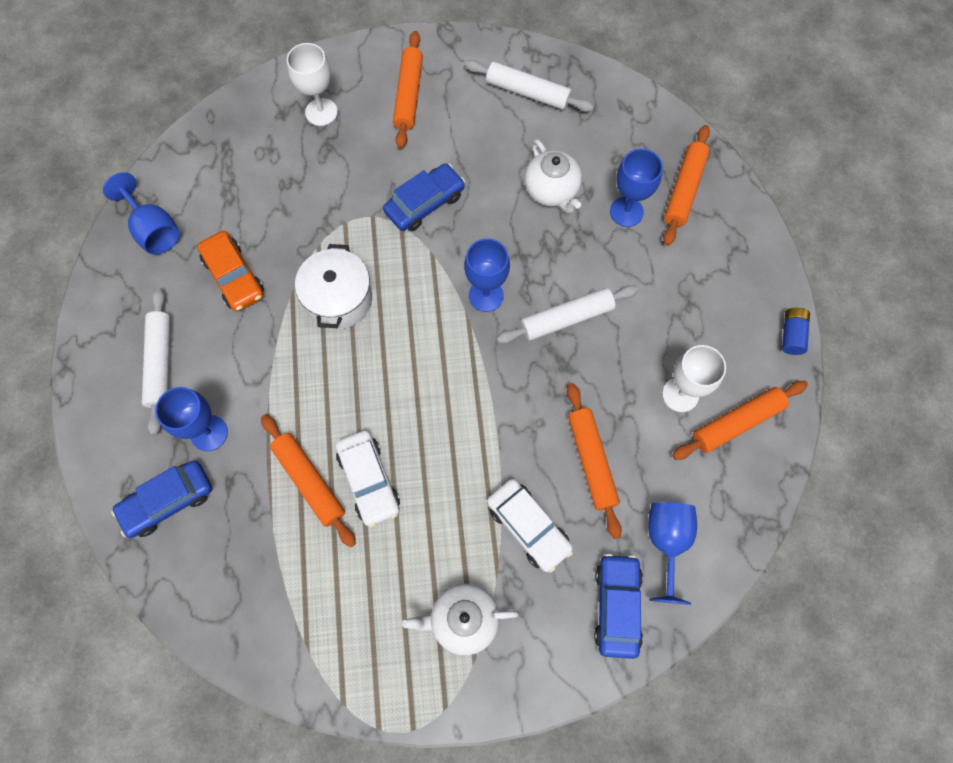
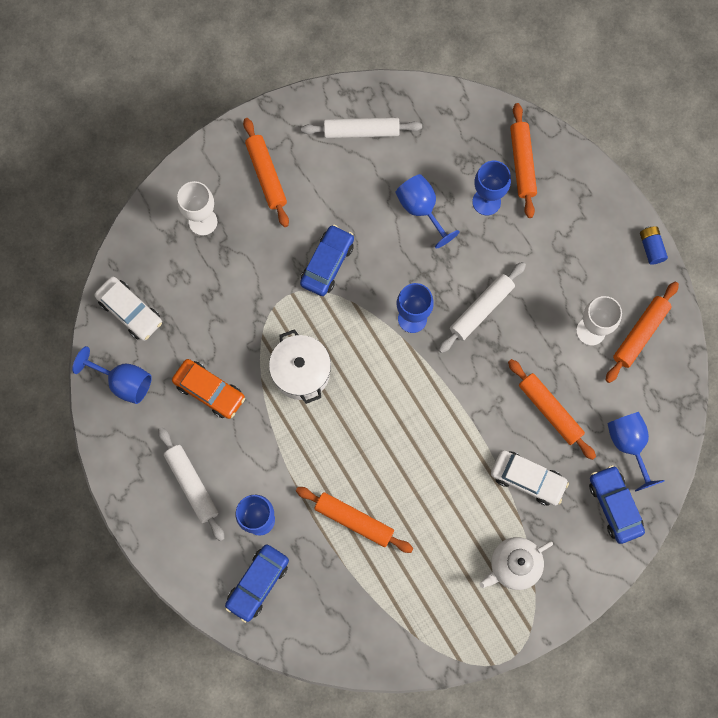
camera: 25 degrees left, 5 degrees up
(369, 480) = (397, 499): white car -> white car (130, 311)
(552, 191) = (421, 209): white teapot -> blue goblet

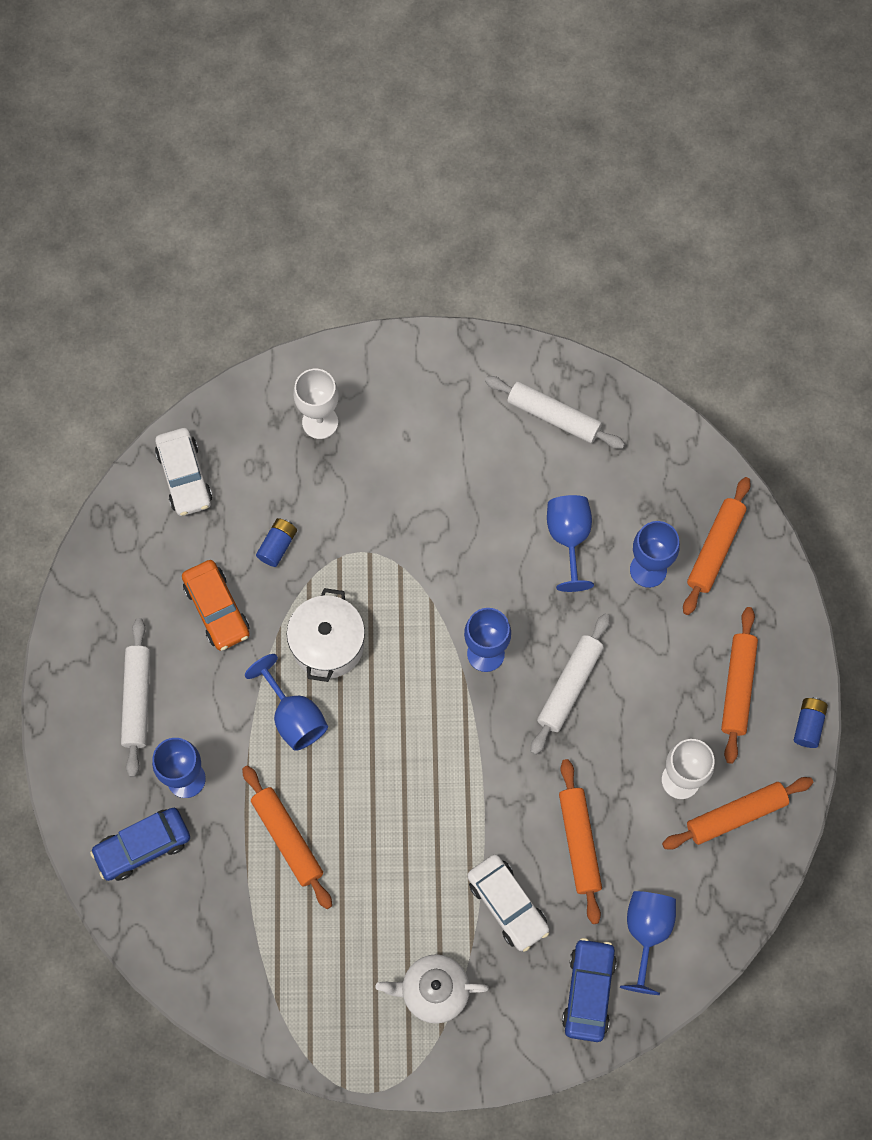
camera: 30 degrees right, 5 degrees down
(124, 382) = (132, 548): blue goblet -> blue goblet (294, 717)
(225, 323) = (277, 546): none -> blue battery
(266, 175) = (419, 409): orange rolling pin -> orange rolling pin (738, 687)
(327, 264) = (428, 541): blue car -> none
(481, 309) = (569, 686): white rolling pin -> white rolling pin turned 45 degrees counterclockwise

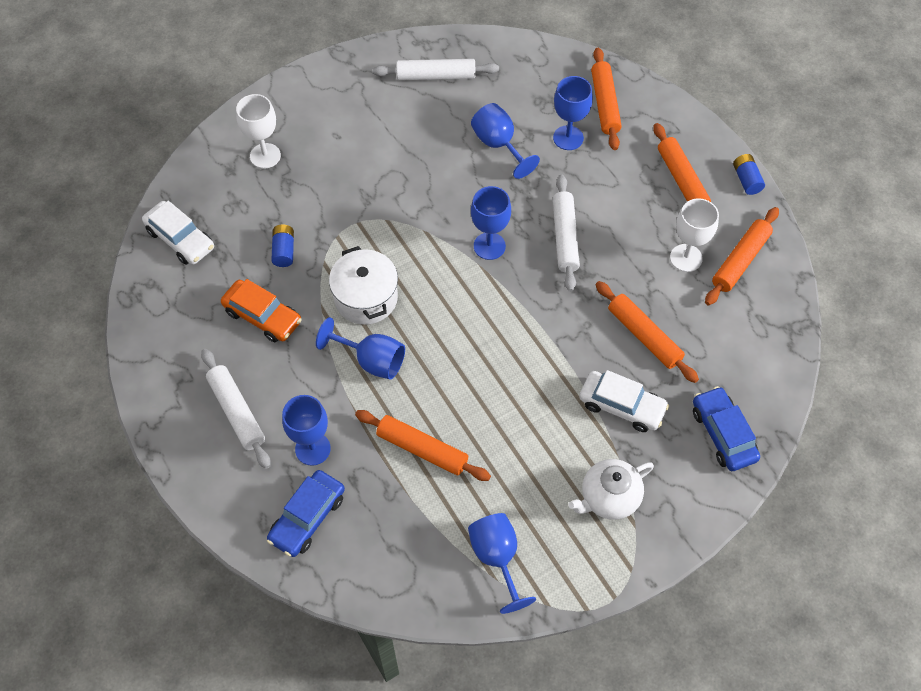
camera: 30 degrees left, 10 degrees down
(646, 932) = (735, 370): blue goblet -> blue goblet (497, 558)

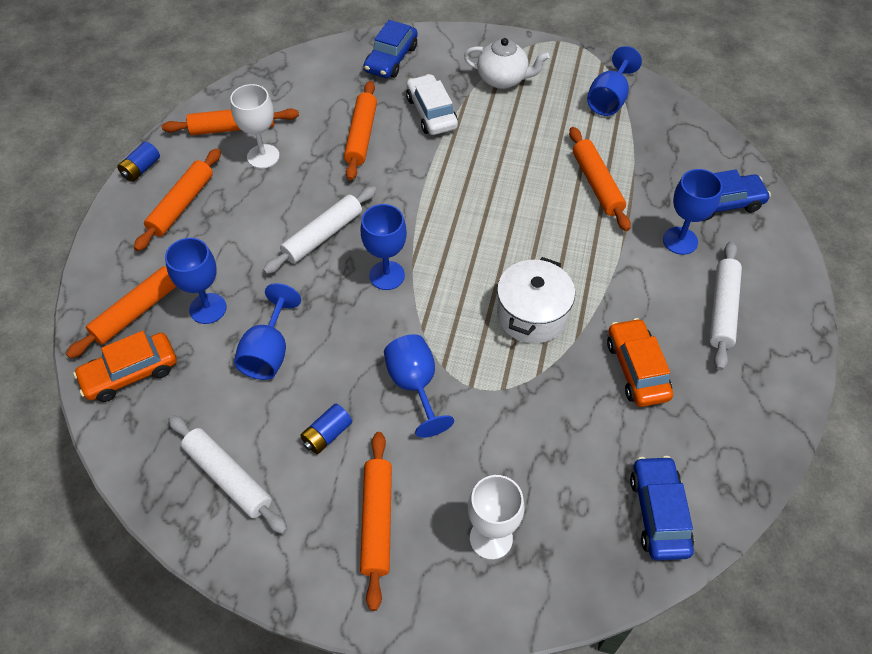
camera: 135 degrees left, 5 degrees down
(180, 239) = (659, 513): white car -> blue car
(284, 251) = (565, 414): blue battery -> blue battery (327, 434)
(334, 117) = (377, 521): none -> orange rolling pin
(371, 360) = (575, 265): blue goblet -> blue goblet (415, 385)
(558, 75) = (130, 373): none -> orange car

